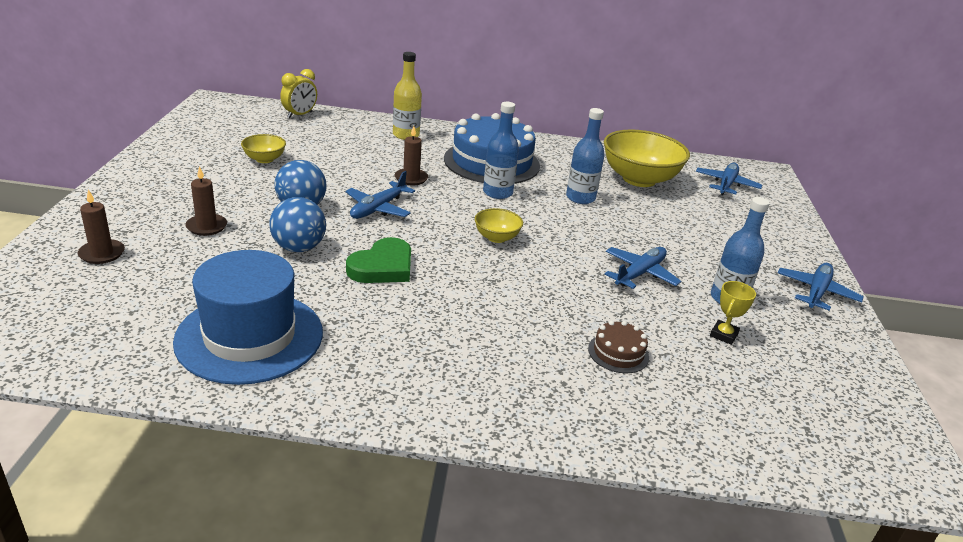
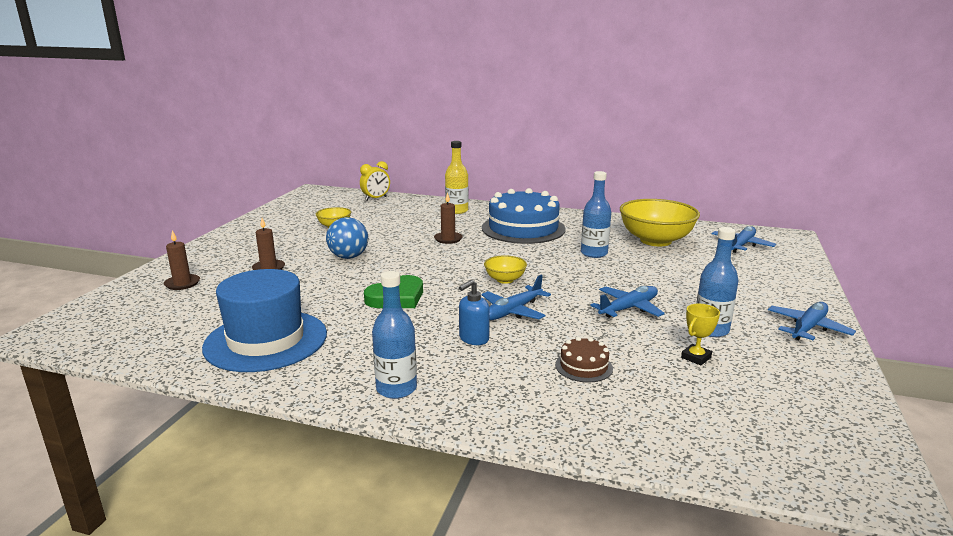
camera: 15 degrees right, 10 degrees down
(299, 248) = (334, 283): blue ball -> none
(378, 208) = (411, 258): blue plane -> blue plane (513, 311)
(491, 322) = (473, 339): none -> blue soap dispenser
(497, 193) = (519, 249): blue bottle -> blue bottle (396, 389)

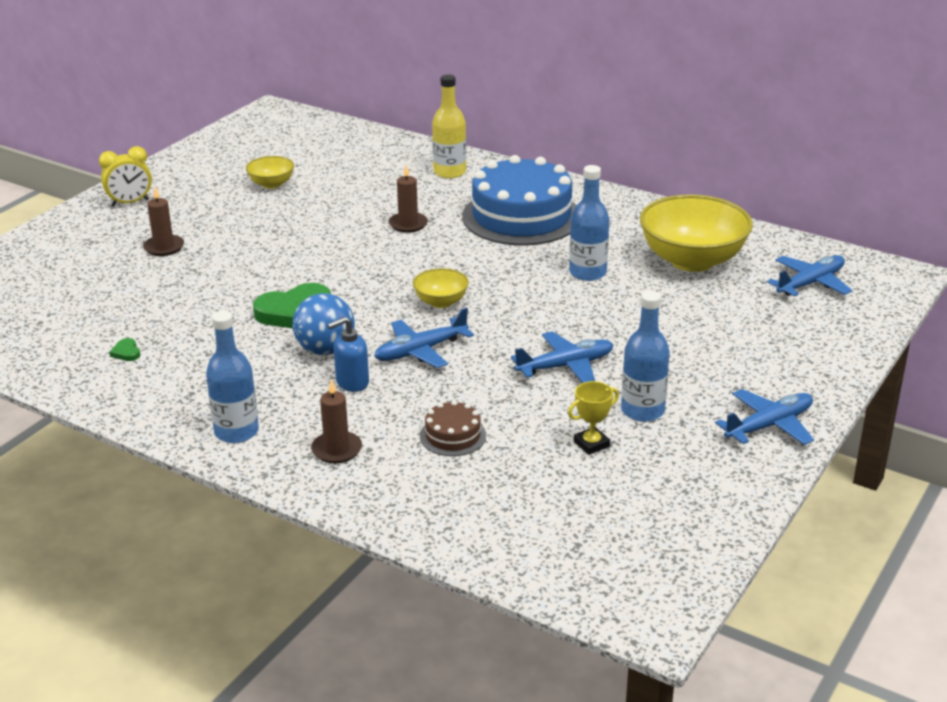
camera: 15 degrees right, 10 degrees up
(182, 284) = (59, 259): brown candle -> brown candle (337, 450)
(266, 340) = (126, 352): blue hat -> green heart
(348, 257) = (266, 240): blue ball -> blue ball (325, 350)
(376, 198) = (350, 136): yellow clock -> yellow clock (130, 203)

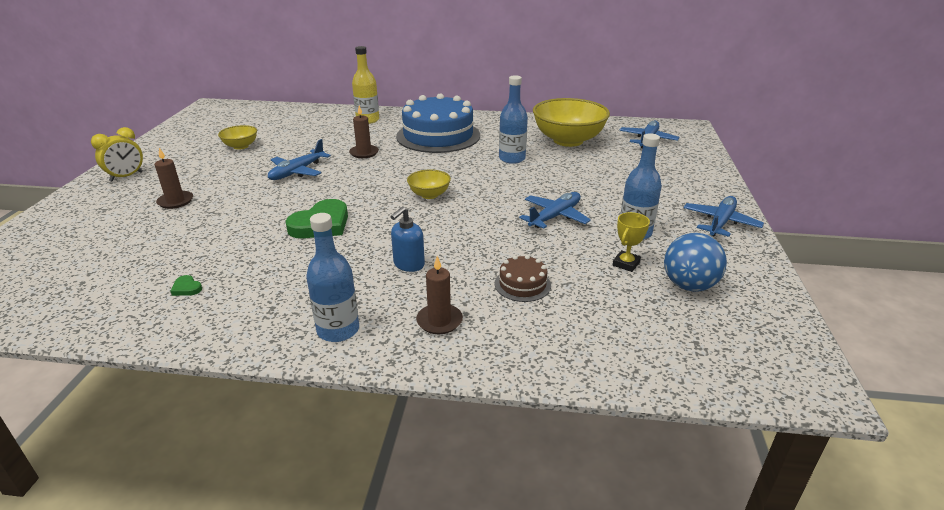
camera: 25 degrees left, 0 degrees up
(325, 350) = (367, 245): blue ball -> blue ball (689, 285)
(421, 351) = (443, 229): blue plane -> blue plane (297, 171)

